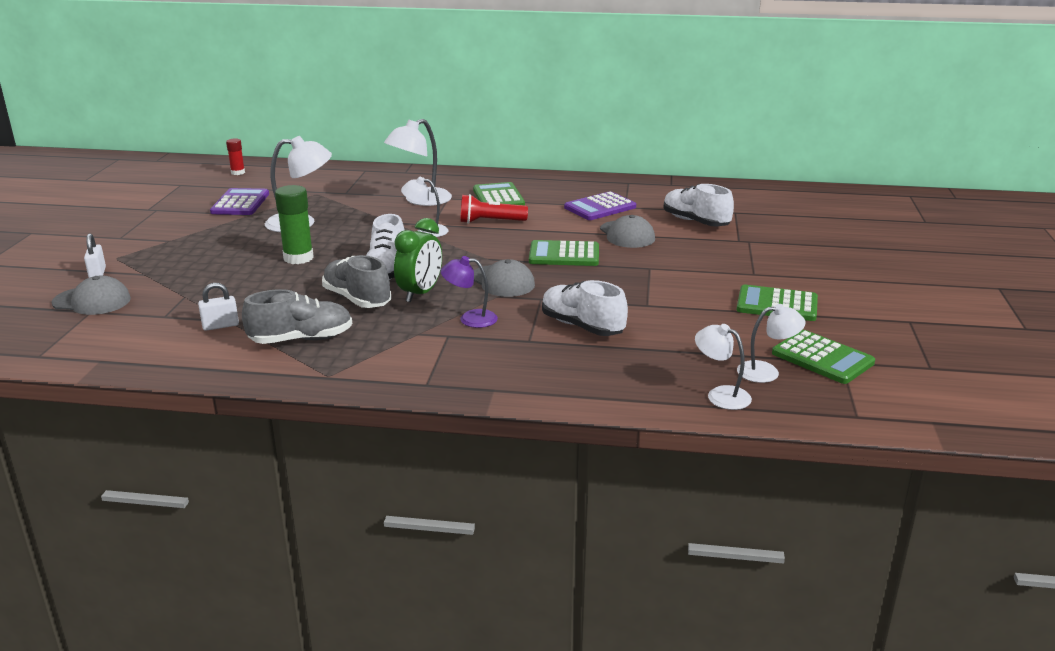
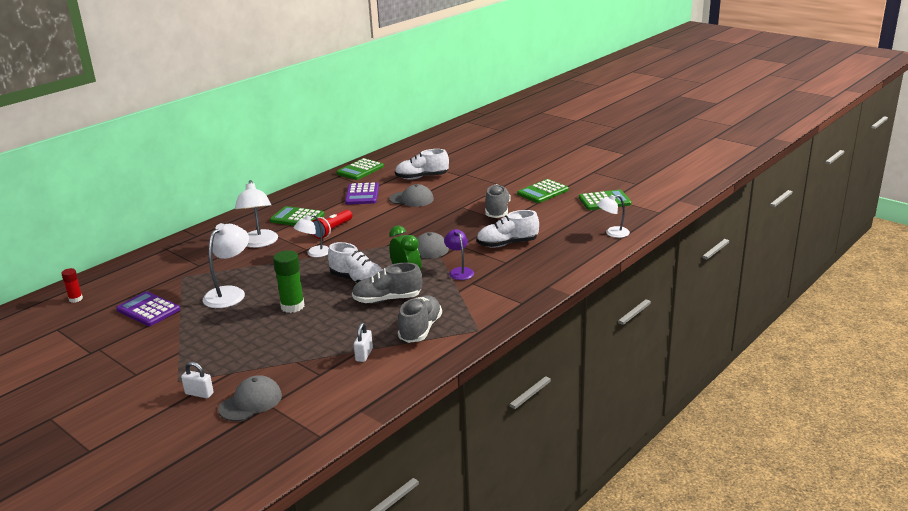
camera: 55 degrees left, 0 degrees up
(470, 319) = (459, 271): purple lamp -> purple lamp turned 120 degrees clockwise
(564, 255) = (413, 223): green calculator -> green calculator (360, 170)
(670, 292) = (497, 211): none -> grey shoe
(766, 372) = (603, 216): white lamp -> none

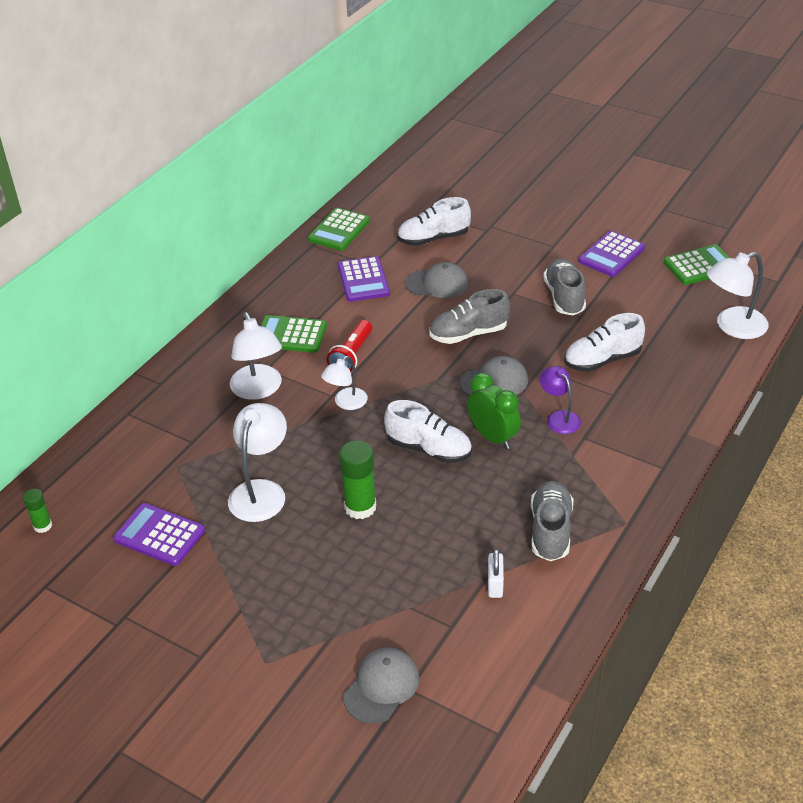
camera: 10 degrees left, 15 degrees up
(76, 299) = (43, 526): red glue stick -> green glue stick
(199, 393) = (305, 681): white padlock -> none
(387, 299) = (483, 480): grey shoe -> grey shoe (468, 334)
(543, 192) = (611, 255): green calculator -> purple calculator
(612, 233) = (732, 327): white lamp -> white lamp, size x1.61

